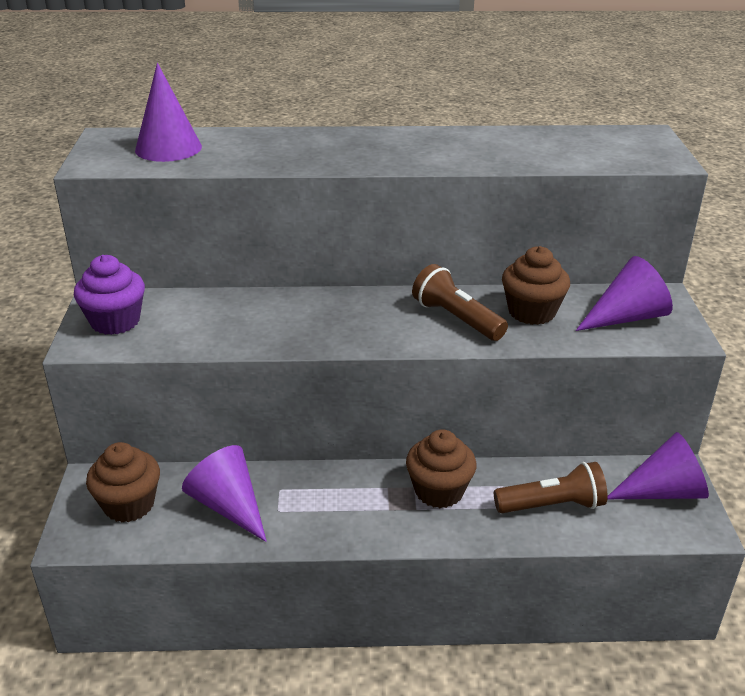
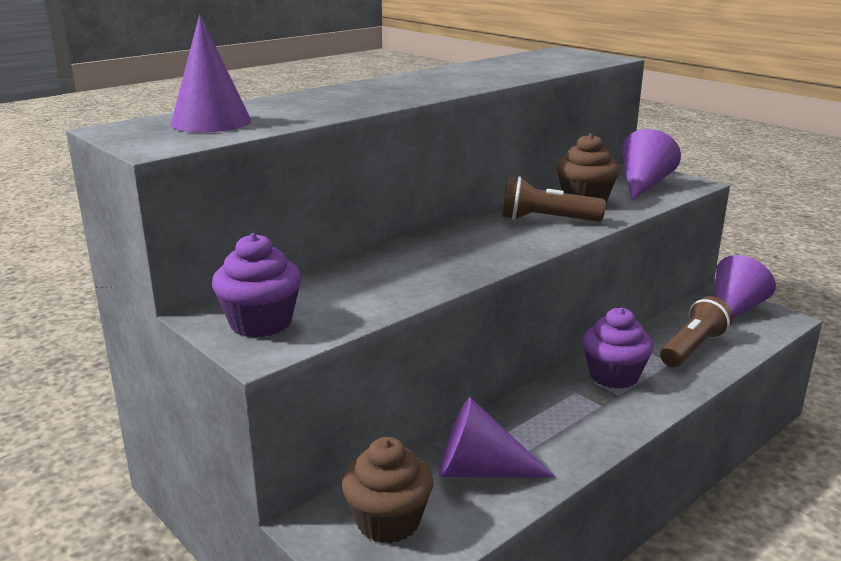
camera: 40 degrees left, 10 degrees down
(439, 491) = (613, 375): brown cupcake -> purple cupcake

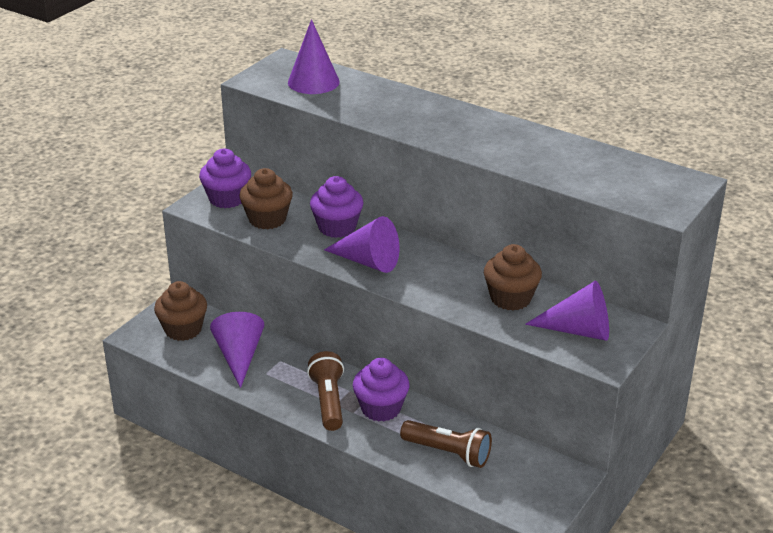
camera: 75 degrees right, 10 degrees up
(345, 299) = (267, 219): none -> brown cupcake
(398, 259) = (337, 227): none -> purple cupcake
(546, 220) = (448, 282): brown flashlight -> brown flashlight (328, 401)
(733, 310) = (542, 483): purple cone -> purple cone (368, 261)

